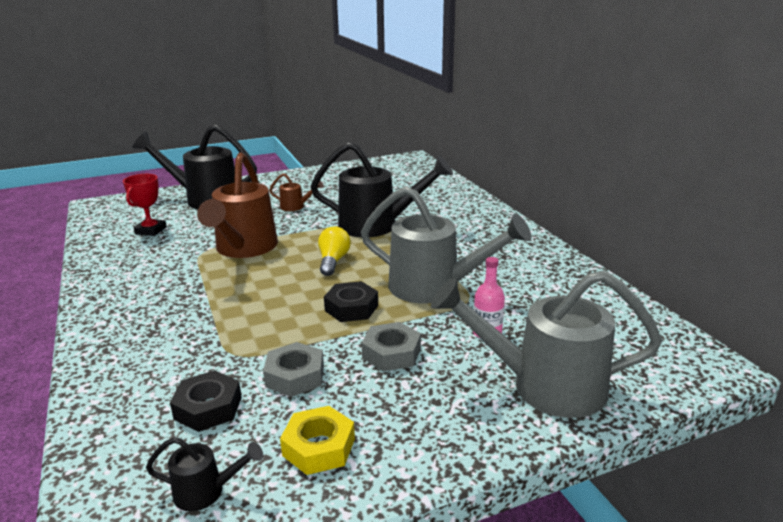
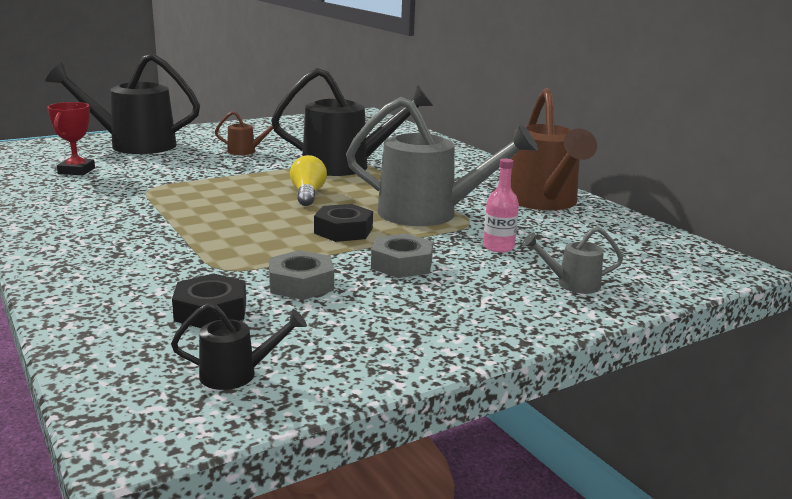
camera: 10 degrees left, 5 degrees down
(244, 249) = (198, 185): brown watering can -> brown watering can (543, 202)
(319, 447) = (350, 336): yellow nut -> none
(544, 385) = (571, 284): grey watering can -> grey watering can, size x0.44

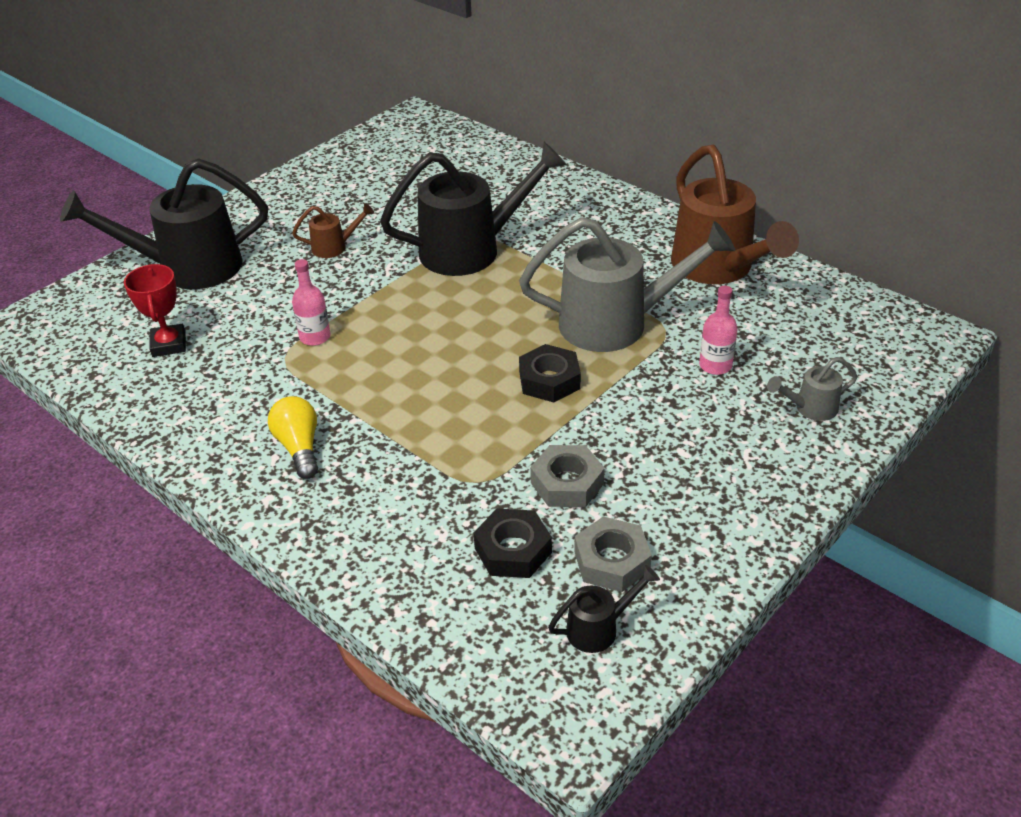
camera: 15 degrees left, 20 degrees up
(183, 183) = (315, 337): none -> pink bottle
(307, 195) = (468, 321): yellow light bulb -> yellow light bulb (299, 447)
(401, 264) = (641, 422): grey nut -> grey nut (611, 561)

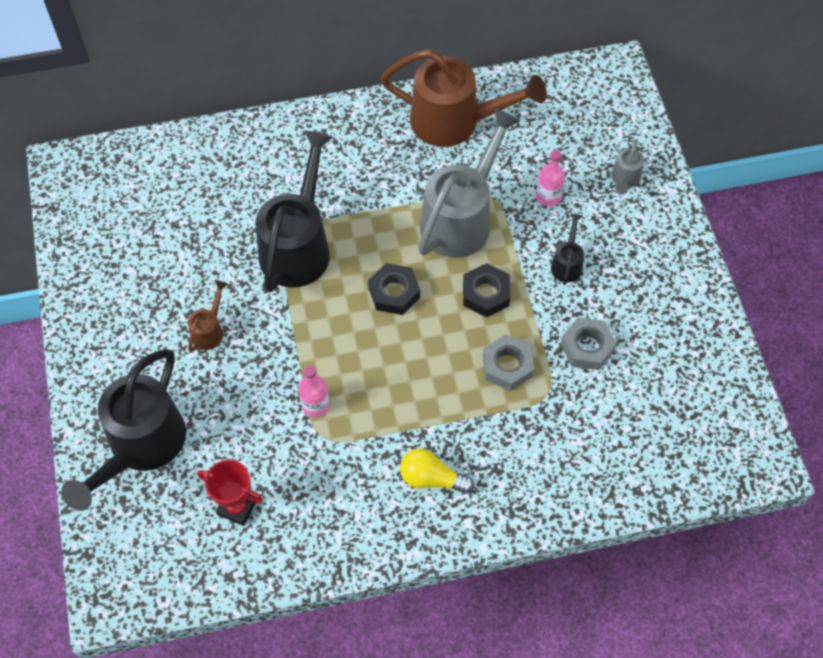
camera: 55 degrees left, 20 degrees up
(513, 550) = (619, 411): black nut -> black nut (394, 292)
(599, 628) = (709, 406): black watering can -> black watering can (567, 264)
(611, 561) = (666, 367): grey nut -> grey nut (507, 366)

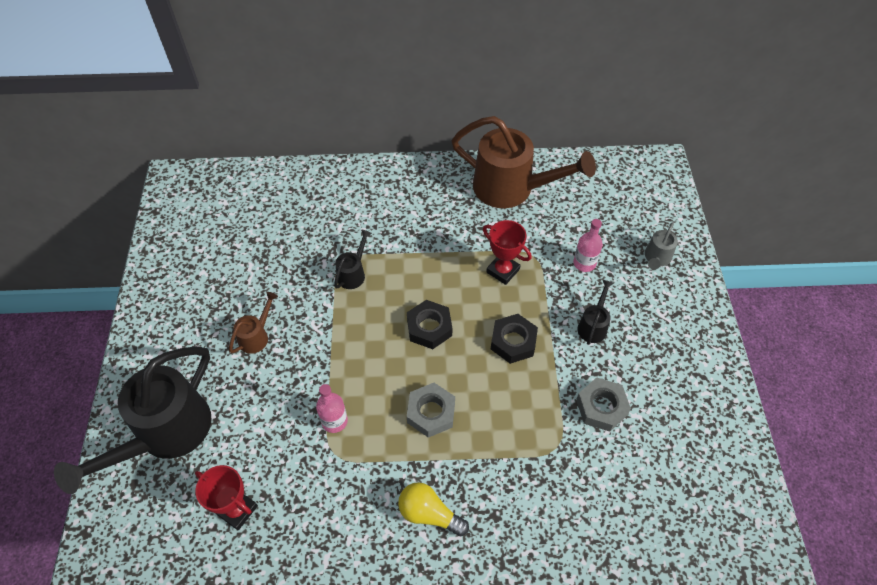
camera: 10 degrees right, 5 degrees down
(298, 246) = (353, 273): black watering can -> black watering can, size x0.44
(461, 218) = (503, 271): grey watering can -> red trophy
(507, 366) = (522, 413): grey nut -> grey nut (431, 413)

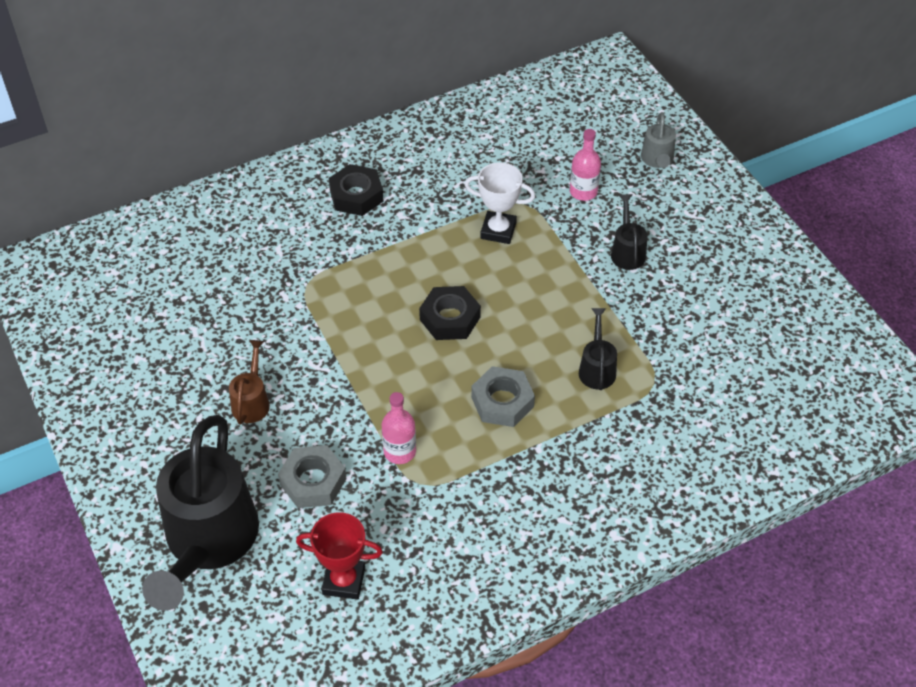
camera: 25 degrees left, 5 degrees down
(353, 273) = (326, 294): black watering can -> black watering can (597, 368)
(429, 514) = (558, 498): yellow light bulb -> none
(503, 271) = (498, 231): red trophy -> white trophy
(511, 189) = (458, 140): brown watering can -> none
(513, 342) = (551, 298): black nut -> black nut (356, 196)
(601, 407) = (678, 327): grey nut -> grey nut (313, 481)

